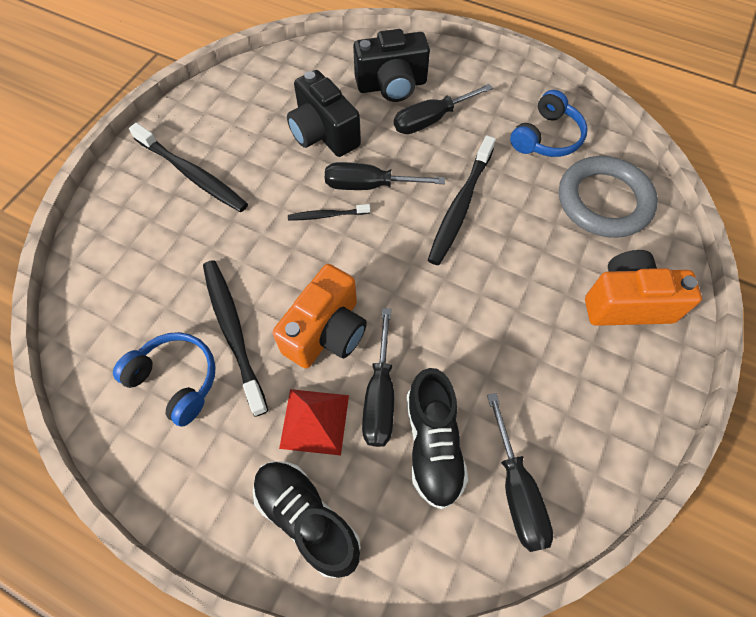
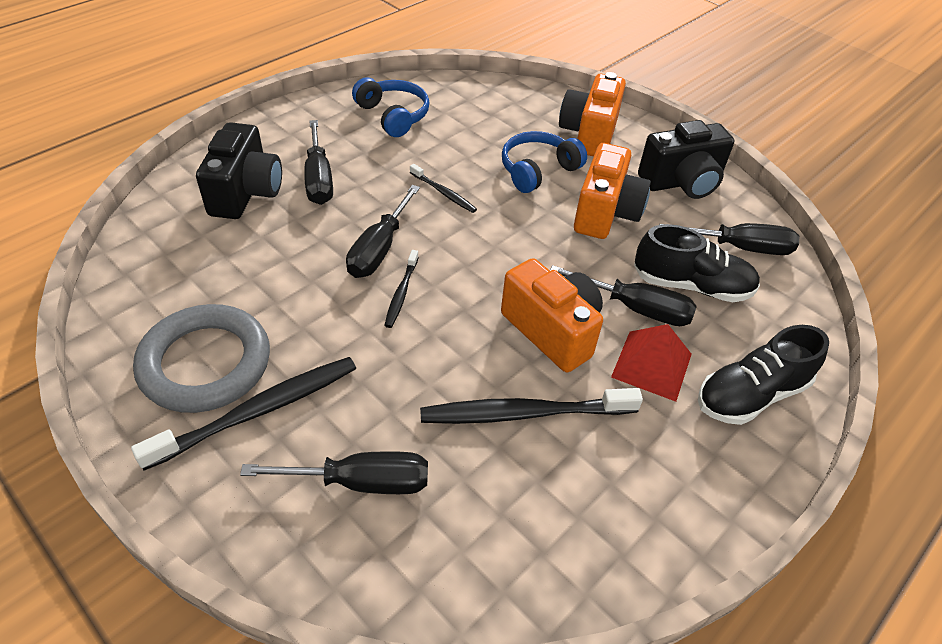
camera: 75 degrees left, 15 degrees down
(150, 248) = (361, 482): none -> black screwdriver
(176, 380) = (571, 484): blue headphones -> blue headphones (538, 170)
(323, 134) = (278, 266): black camera -> black camera (682, 182)
(460, 207) = (444, 193): black toothbrush -> black toothbrush, size x0.52
(503, 344) = (605, 213): none -> orange camera
(604, 201) = (483, 110): grey ring -> grey ring (205, 363)

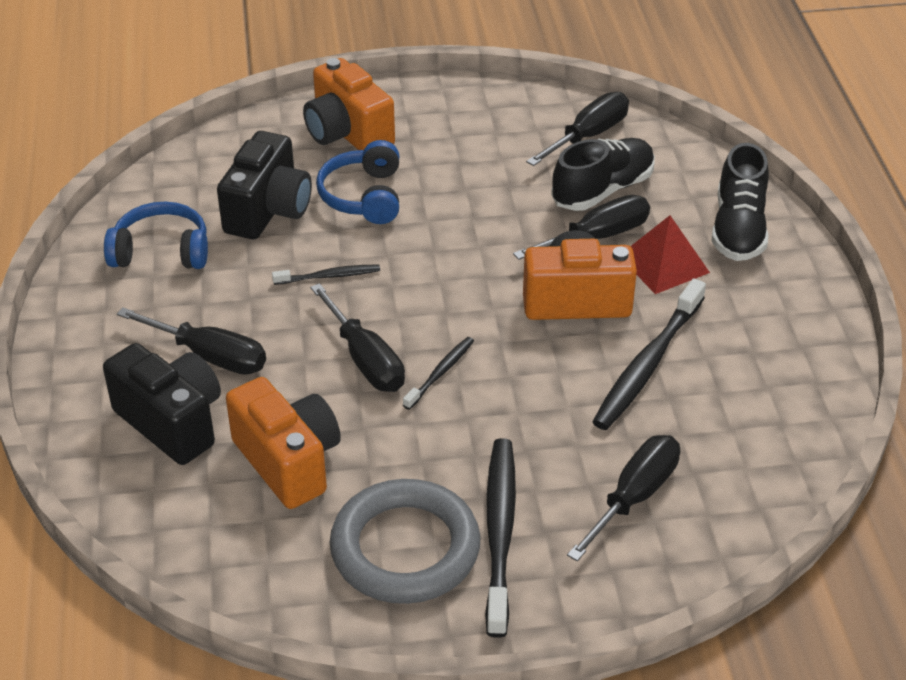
camera: 50 degrees left, 5 degrees down
(401, 293) = (441, 372): black toothbrush -> black toothbrush turned 105 degrees counterclockwise
(605, 213) = (467, 187): orange camera -> orange camera (288, 462)
(682, 182) = (476, 118): black camera -> black camera (268, 210)

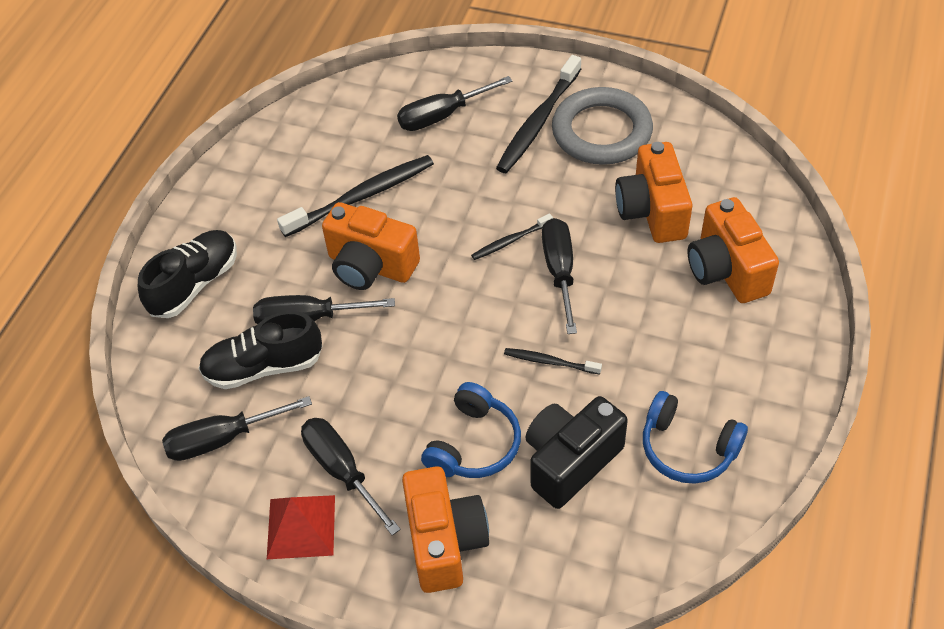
camera: 150 degrees left, 10 degrees up
(172, 422) = (726, 270): black camera -> orange camera
(210, 356) = (679, 318): black screwdriver -> black screwdriver (342, 470)
(664, 264) = (279, 273): red pyramid -> red pyramid (301, 526)

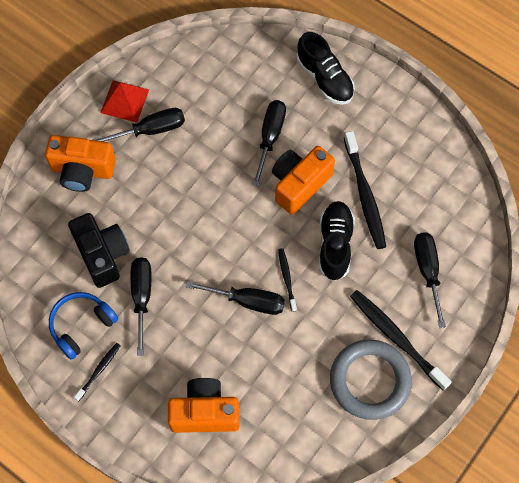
camera: 105 degrees right, 15 degrees up
(222, 439) = (200, 73): black screwdriver -> black screwdriver (142, 297)
(264, 367) = (243, 104): black shoe -> black shoe (335, 244)
(474, 444) = (137, 205): blue headphones -> none
(549, 362) = (178, 268): black toothbrush -> black toothbrush (99, 370)
(652, 211) = (277, 384): orange camera -> none

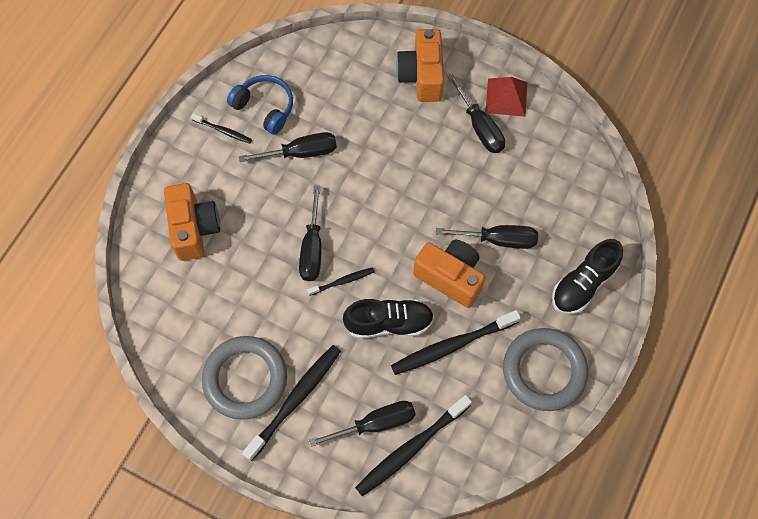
camera: 80 degrees right, 0 degrees up
(102, 255) = (338, 111): black camera -> none
(398, 126) = (544, 371): none -> grey ring
(453, 246) = (410, 449): none -> black toothbrush

